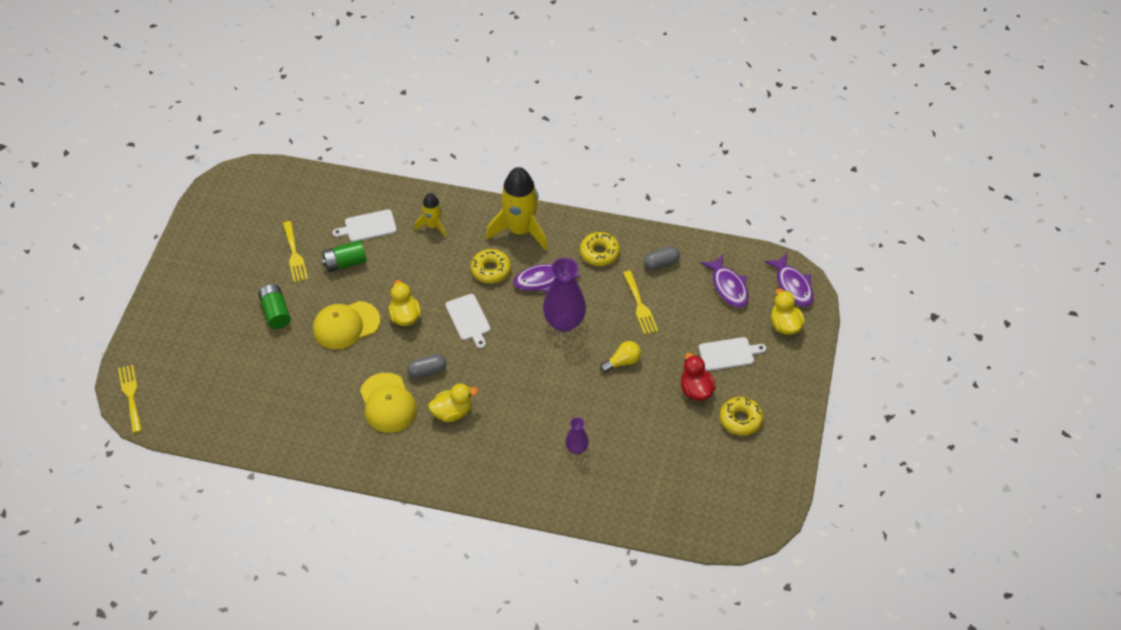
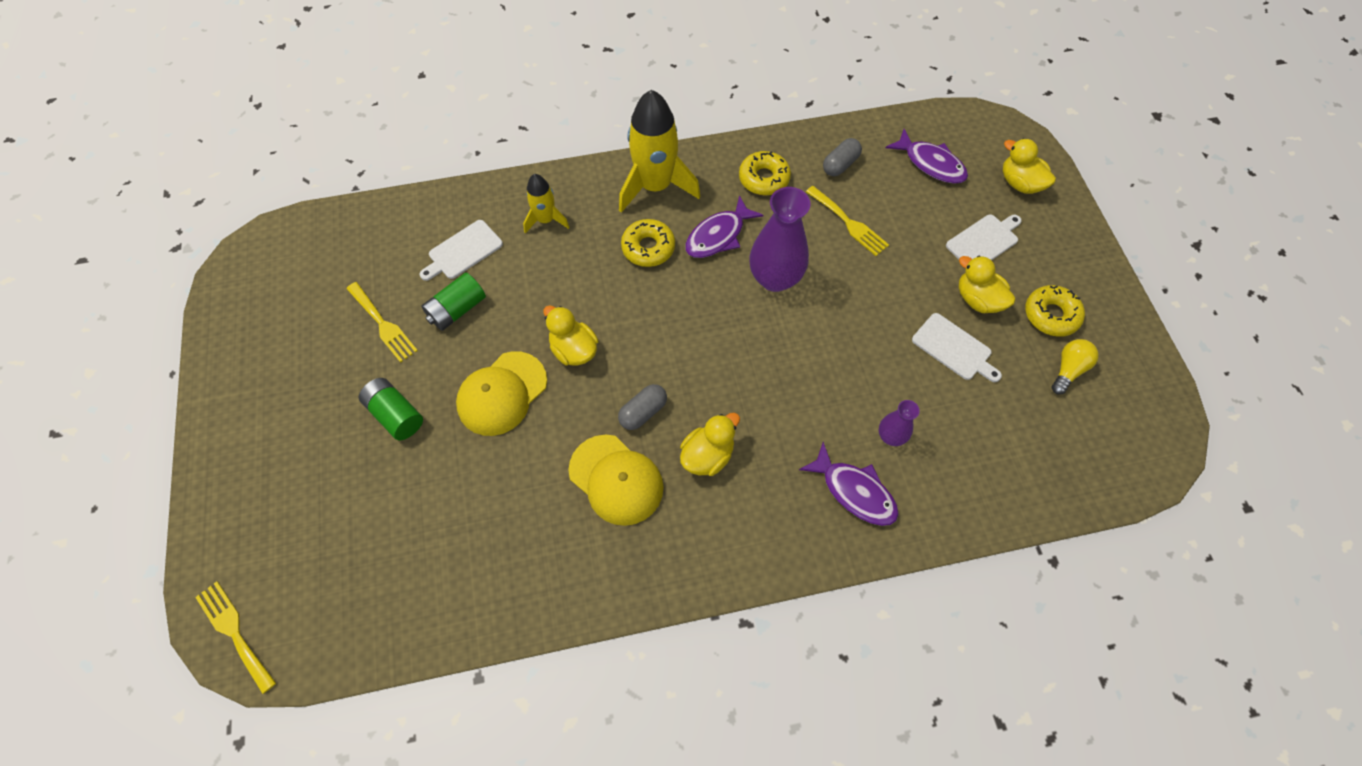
camera: 25 degrees left, 10 degrees up
(468, 319) = (657, 321): white cutting board -> white cutting board (954, 348)
(622, 362) = (873, 300): yellow light bulb -> yellow light bulb (1068, 369)
(696, 390) = (977, 299): red duck -> yellow duck
(793, 286) = (997, 136): purple fish -> purple fish (854, 491)

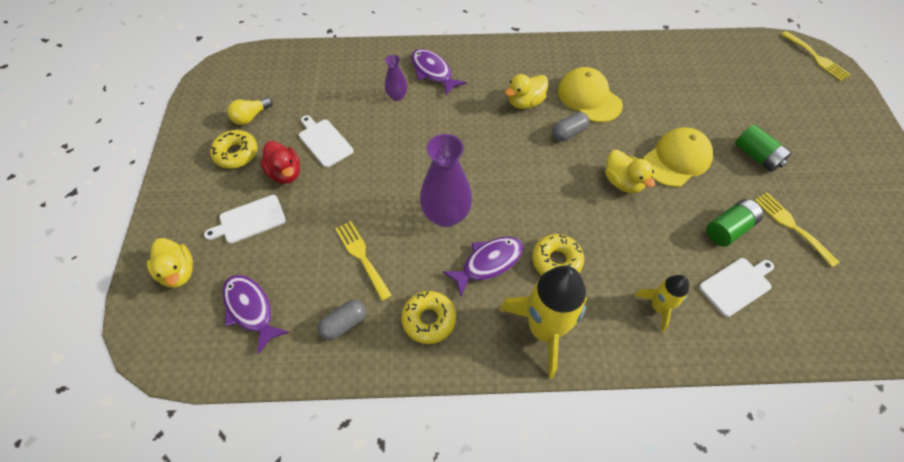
camera: 170 degrees left, 5 degrees down
(977, 299) = (285, 173): yellow duck -> red duck

